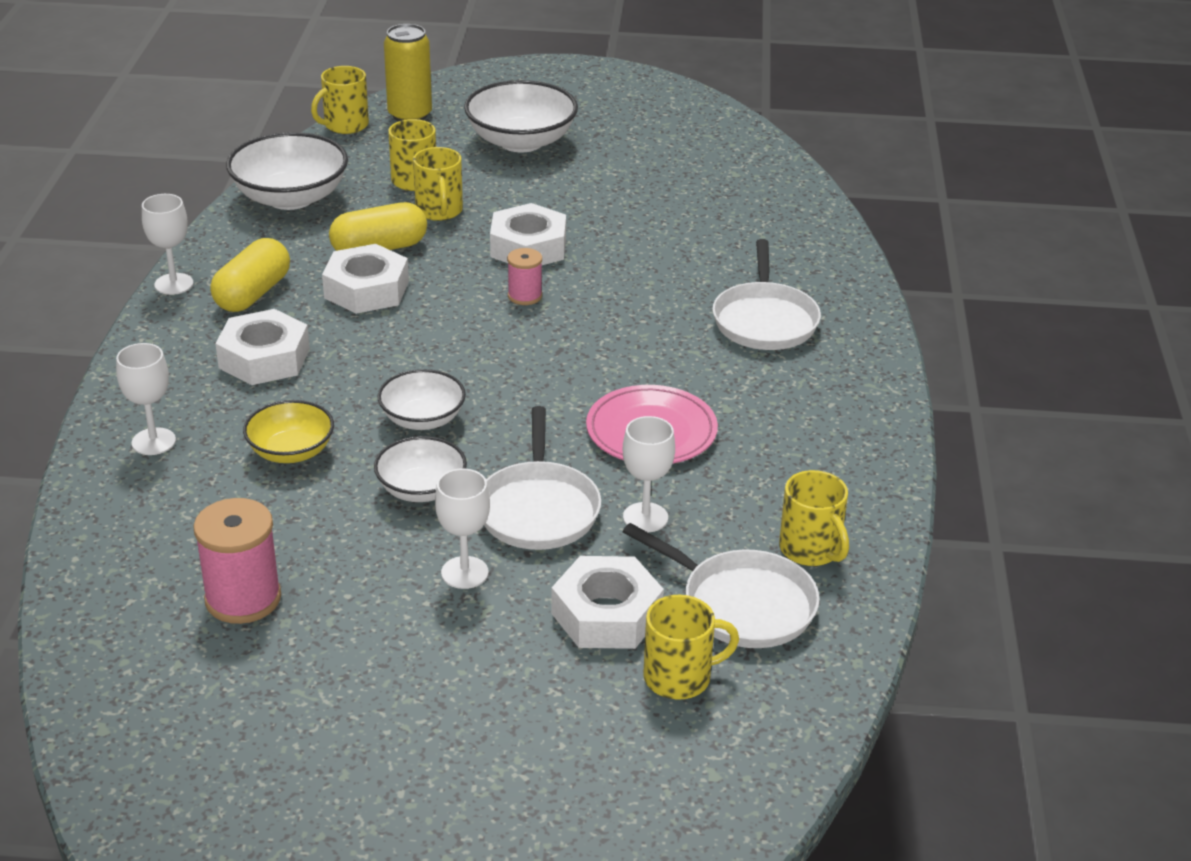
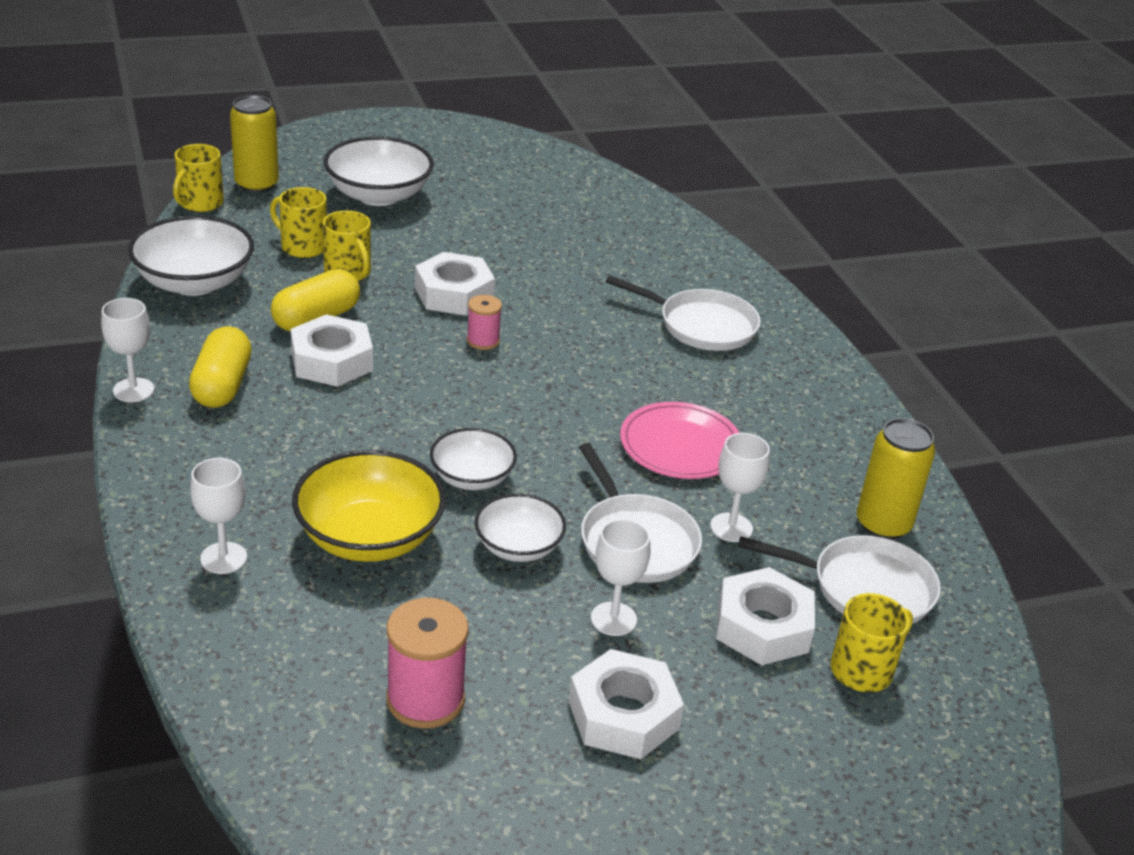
camera: 25 degrees left, 0 degrees up
(264, 358) = (278, 448): white nut -> white nut (623, 715)
(291, 451) = (369, 537): yellow bowl -> yellow bowl, size x1.64
(764, 320) = (702, 326): white pan -> white pan turned 45 degrees counterclockwise
(811, 550) = (883, 524): yellow mug -> yellow can

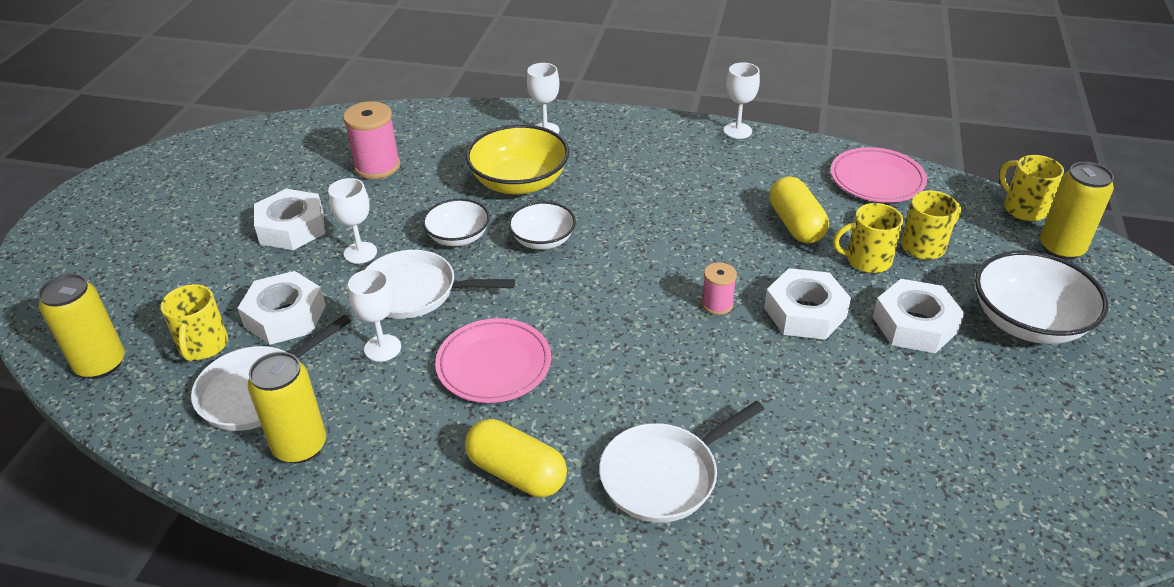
camera: 125 degrees right, 5 degrees up
(194, 282) = (877, 179): white bowl -> pink plate
(222, 385) = (723, 164): yellow capsule -> yellow capsule (516, 473)
(332, 361) = (729, 217): white nut -> white nut (914, 324)
(971, 744) = (101, 364): none -> yellow can

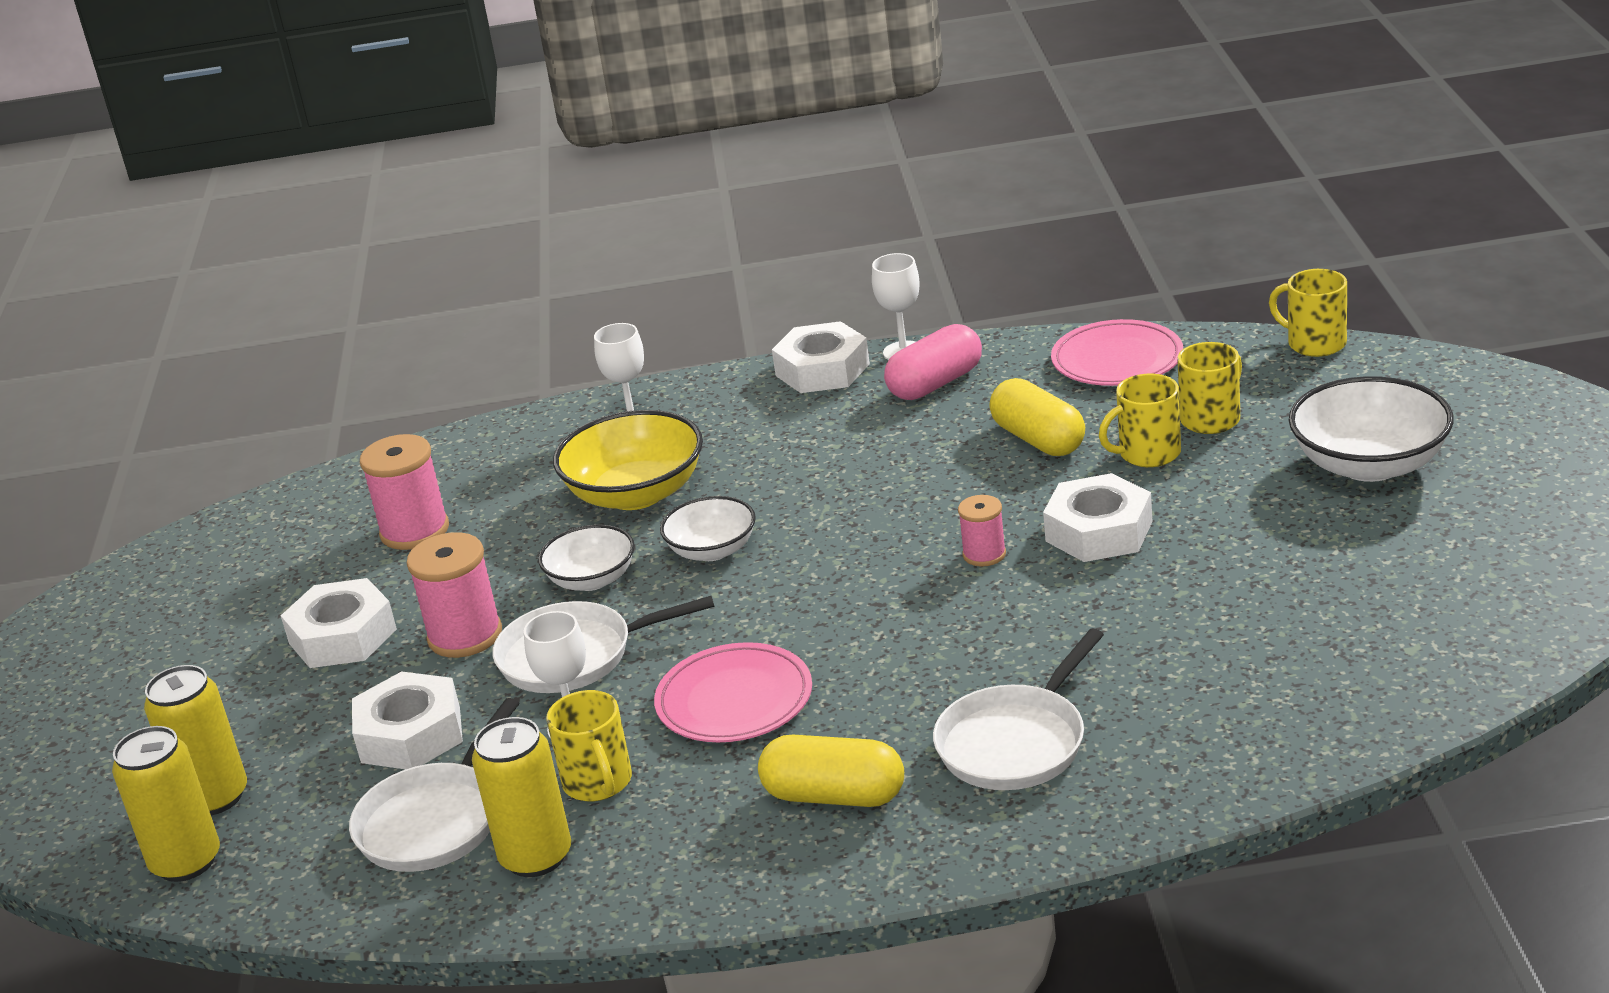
camera: 15 degrees left, 10 degrees down
(203, 346) = (319, 799): yellow mug -> yellow mug (598, 782)
(360, 253) = (465, 636): white goblet -> pink spool
(747, 160) = (936, 384): none -> pink capsule
(914, 324) = (1238, 505): white nut -> white nut (822, 370)
(1061, 248) = (1377, 375): yellow can -> yellow can (214, 797)

